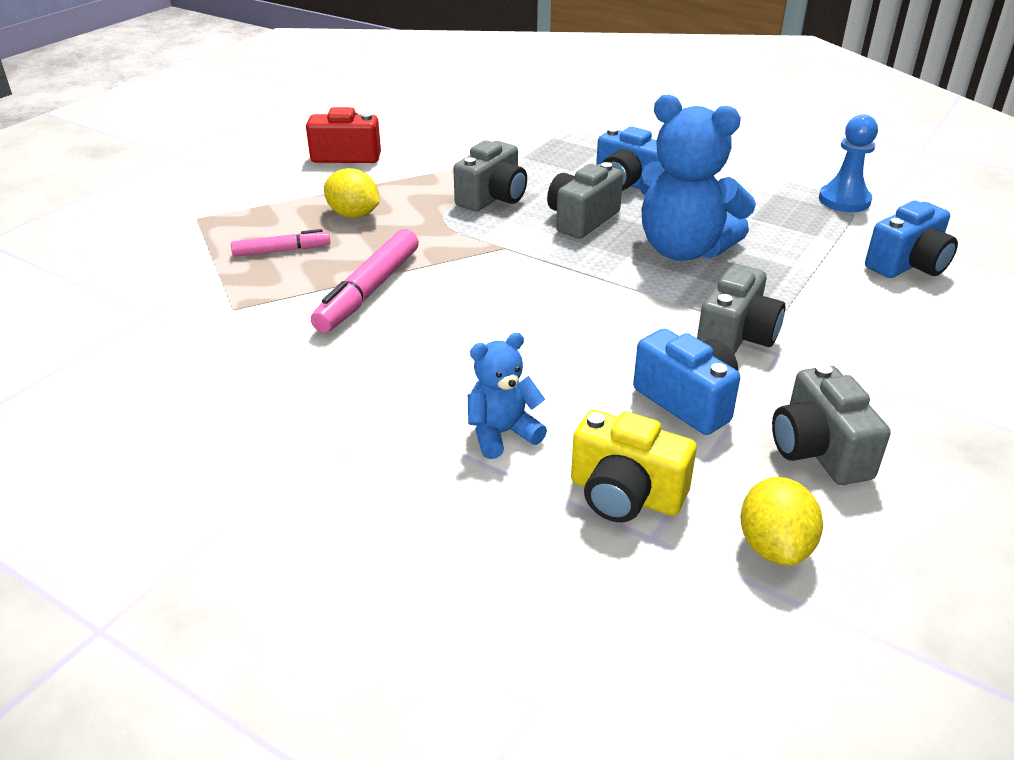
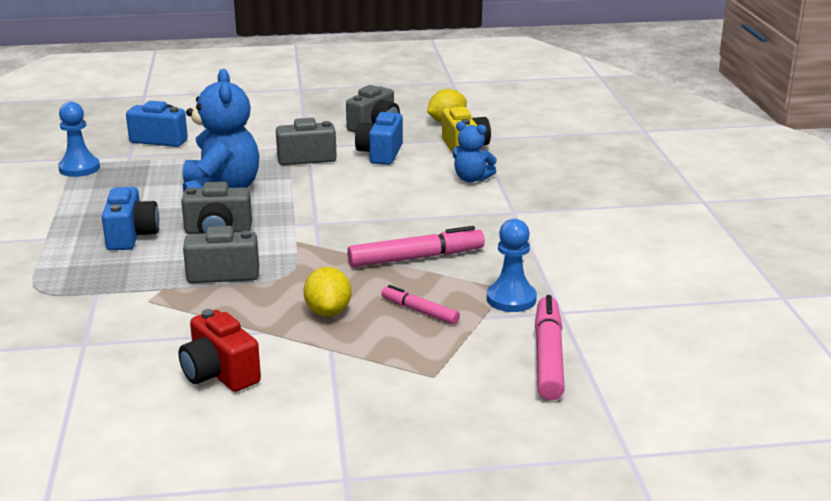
camera: 130 degrees left, 10 degrees down
(117, 272) = (548, 357): none -> pink marker
(214, 301) = (511, 299): none -> blue pawn

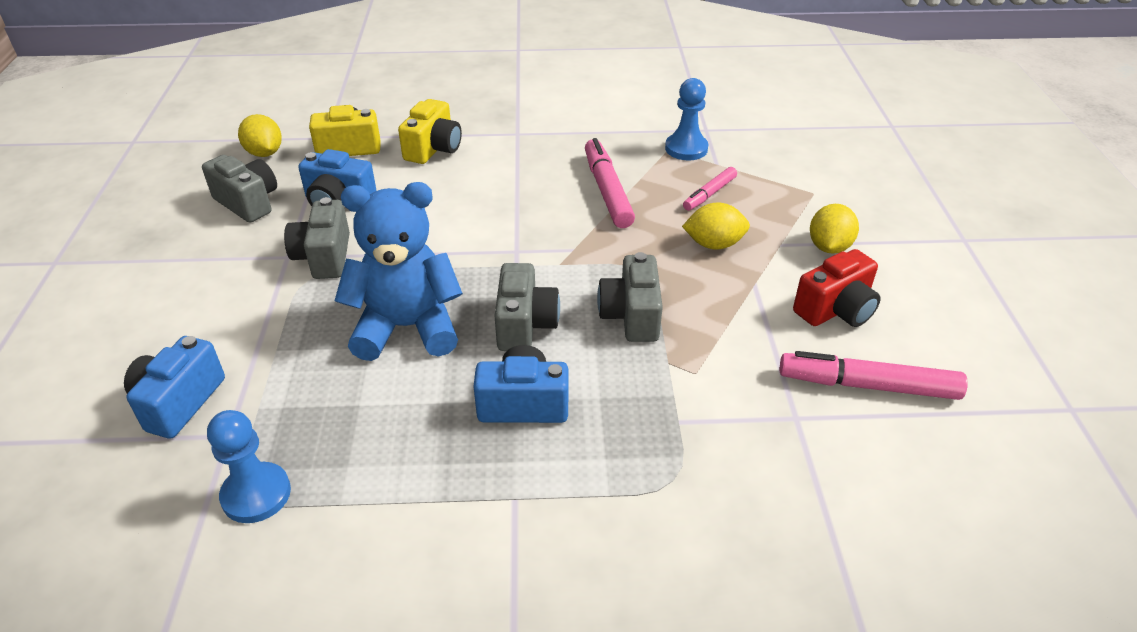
camera: 85 degrees left, 15 degrees up
(326, 378) = (829, 247): none -> yellow lemon
(472, 179) = (433, 149): blue teddy bear -> yellow camera
(548, 357) = (775, 141): pink marker -> pink marker (868, 385)

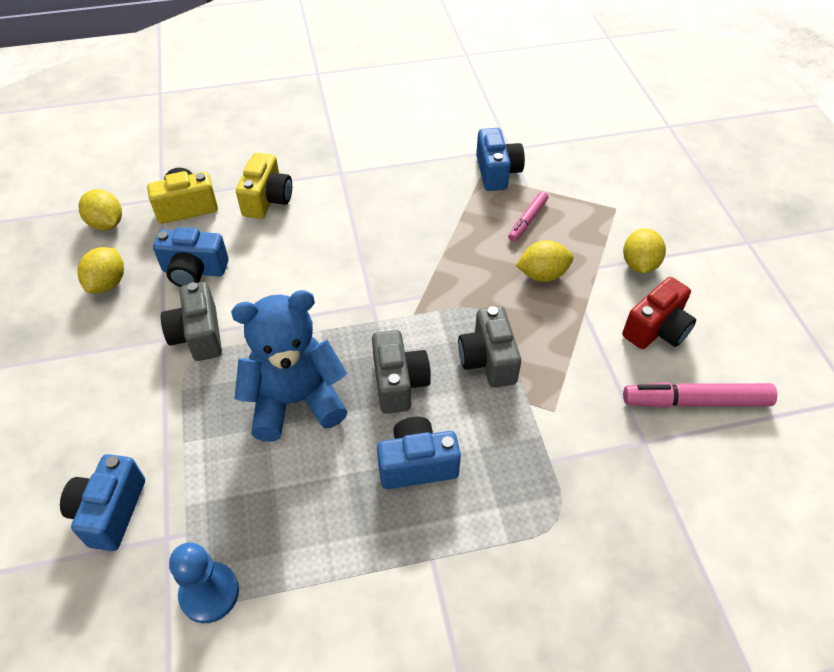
camera: 10 degrees left, 10 degrees up
(248, 203) = (108, 283): grey camera -> yellow lemon
(607, 191) = (437, 228): pink marker -> none
(686, 149) = (497, 172): blue pawn -> blue camera

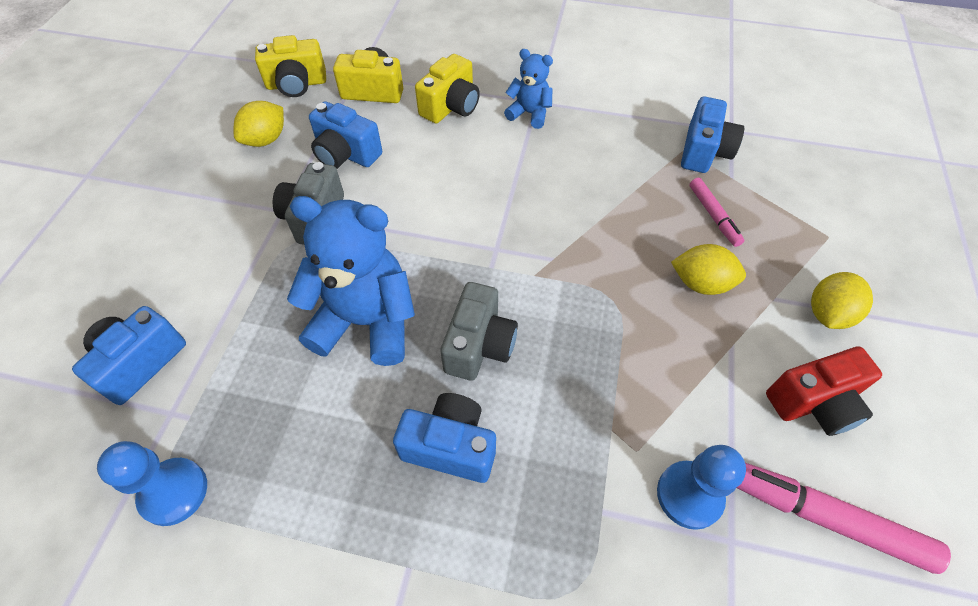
camera: 25 degrees right, 5 degrees up
(106, 224) = (296, 84): yellow lemon -> yellow camera
(340, 185) = (529, 113): none -> blue teddy bear
(488, 360) = (589, 359): grey camera -> none
(527, 220) = (713, 216): pink marker -> pink marker turned 75 degrees counterclockwise
(603, 425) = (689, 495): none -> blue pawn

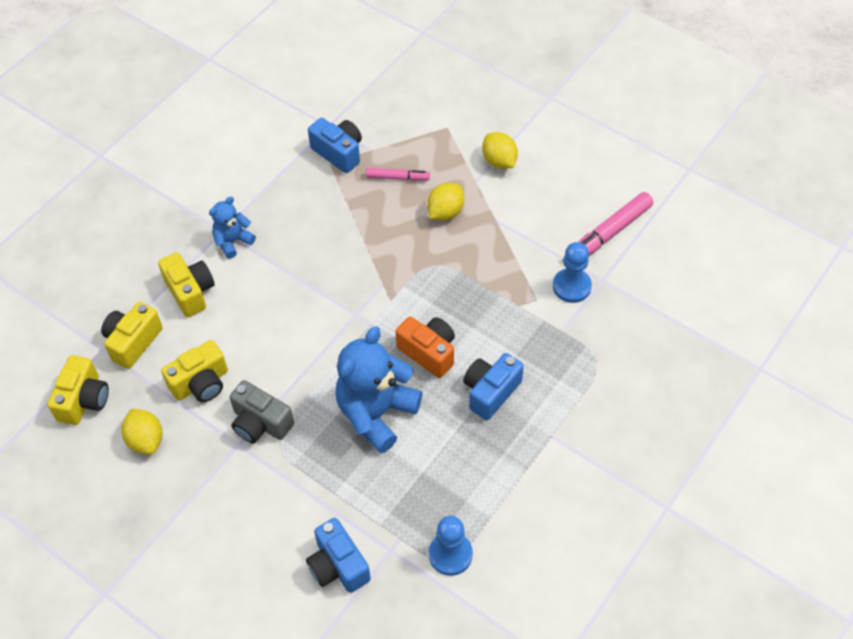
camera: 65 degrees left, 0 degrees up
(346, 154) = (201, 383): blue camera -> yellow camera
(479, 345) = (428, 352): grey camera -> orange camera
(814, 402) = (548, 201): red camera -> none

